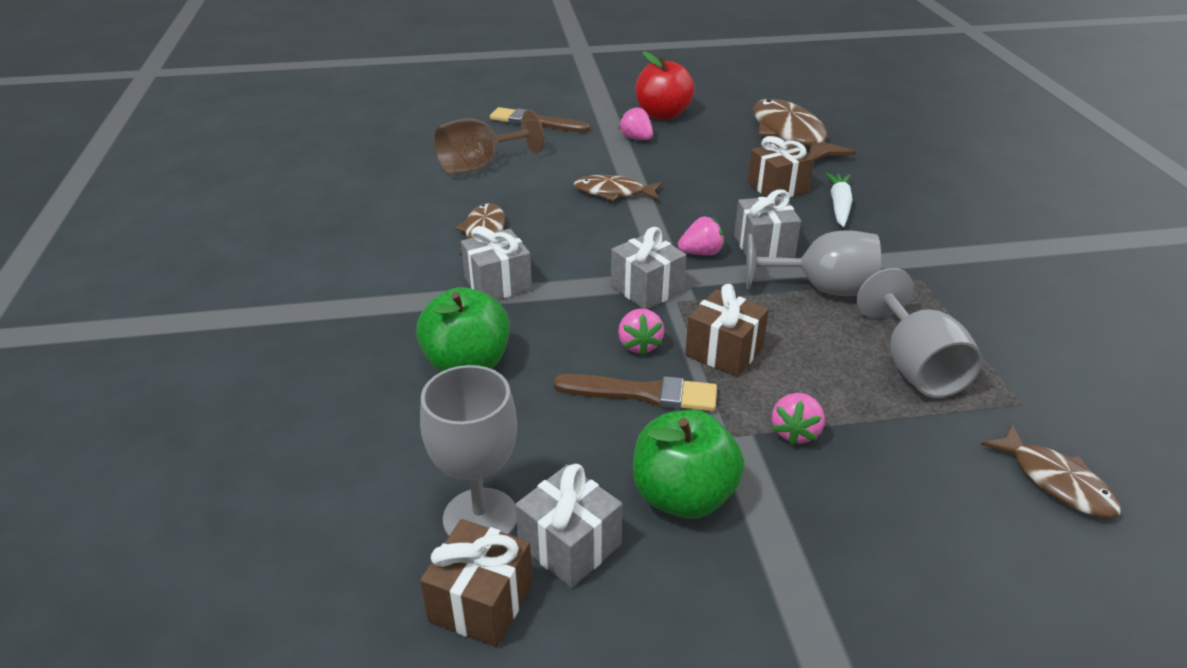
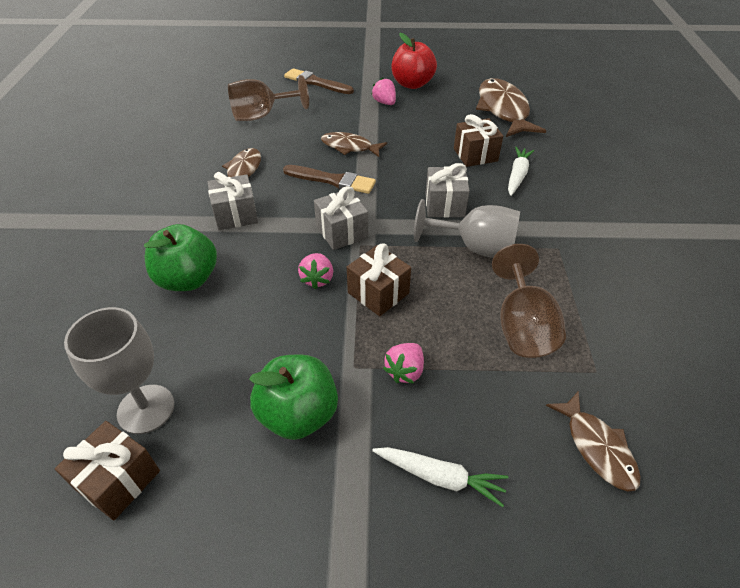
camera: 10 degrees right, 10 degrees up
(570, 545) = (199, 443): grey gift -> none
(642, 394) = (303, 321): brown brush -> brown brush (332, 180)
(701, 253) = (394, 205): pink strawberry -> none
(888, 538) = (440, 477): none -> white carrot
(915, 367) = (522, 326): grey goblet -> brown goblet

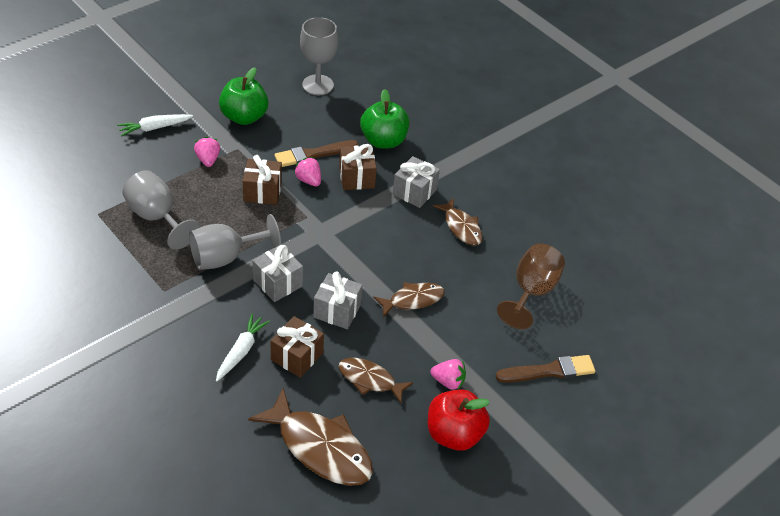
camera: 135 degrees right, 0 degrees up
(118, 480) = (294, 63): brown gift -> brown gift (356, 177)
(332, 180) = (386, 257): brown brush -> brown brush (313, 154)
(341, 232) = (329, 219): grey gift -> grey gift (337, 311)
(517, 175) = (241, 351): white carrot -> white carrot turned 135 degrees counterclockwise
(522, 326) = (156, 217): brown goblet -> grey goblet
(597, 447) = (82, 175): brown fish -> brown fish (370, 380)

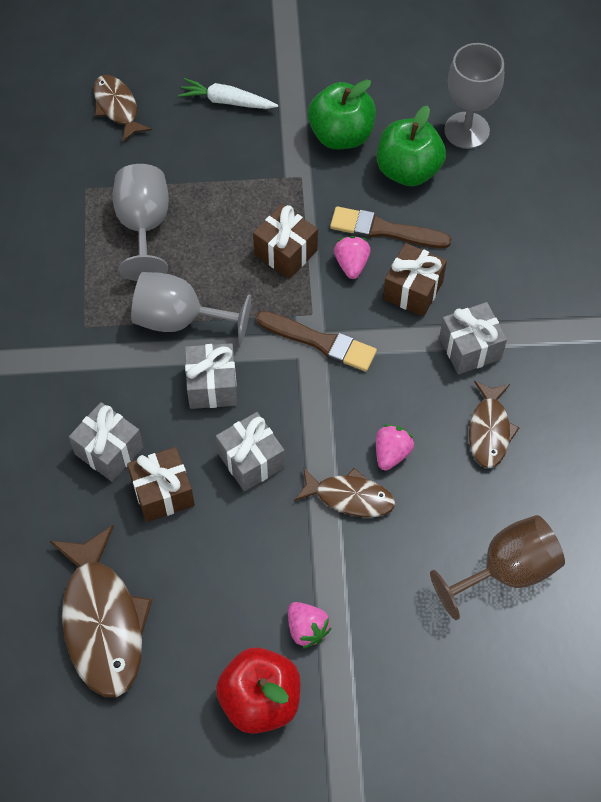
camera: 40 degrees right, 15 degrees up
(208, 160) = (255, 176): pink strawberry -> pink strawberry (391, 453)
(241, 351) = (109, 451): white carrot -> grey gift
(370, 380) = (219, 572): brown fish -> brown fish (117, 107)
(383, 141) = (487, 254): green apple -> green apple (408, 170)
(549, 371) = (440, 691): brown brush -> brown brush (320, 342)

